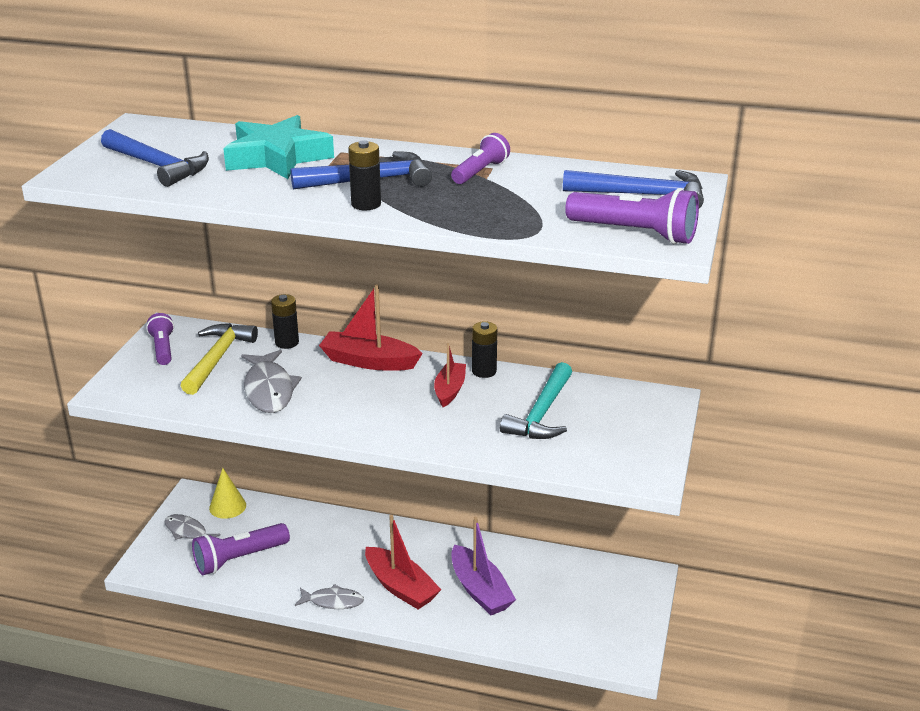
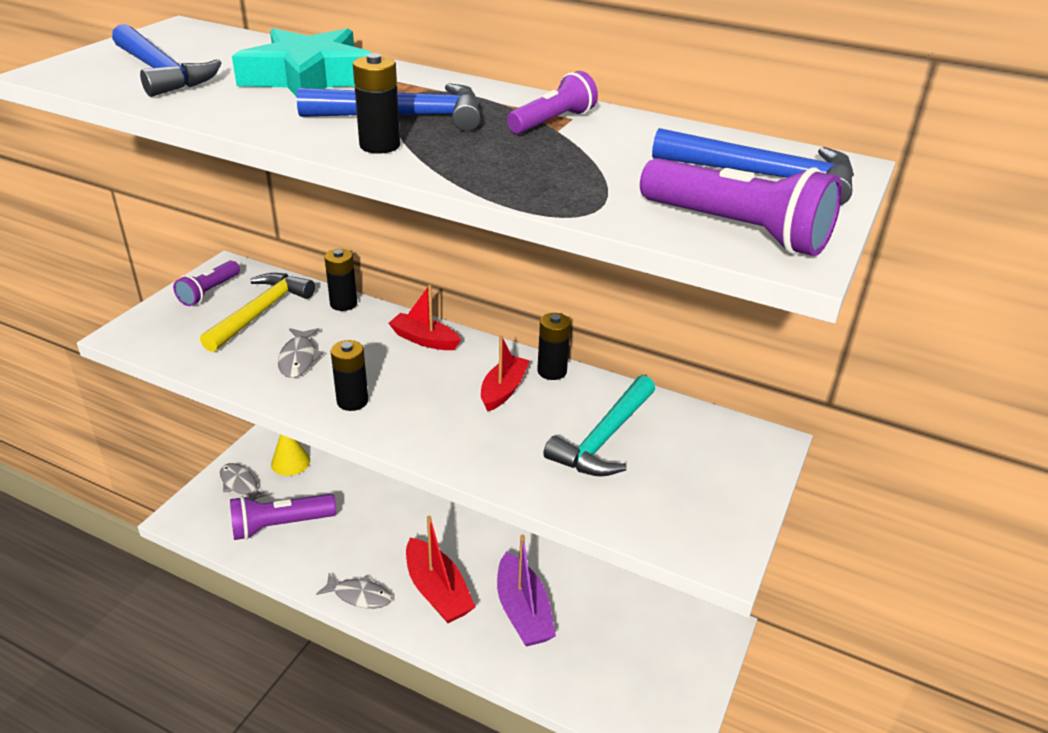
camera: 10 degrees right, 5 degrees up
(163, 348) = (209, 292): purple flashlight -> purple flashlight turned 150 degrees counterclockwise
(269, 389) = (298, 358): grey fish -> grey fish, size x0.64
(330, 415) = (352, 401): none -> black battery
(369, 361) = (424, 340): red boat -> red boat, size x0.65

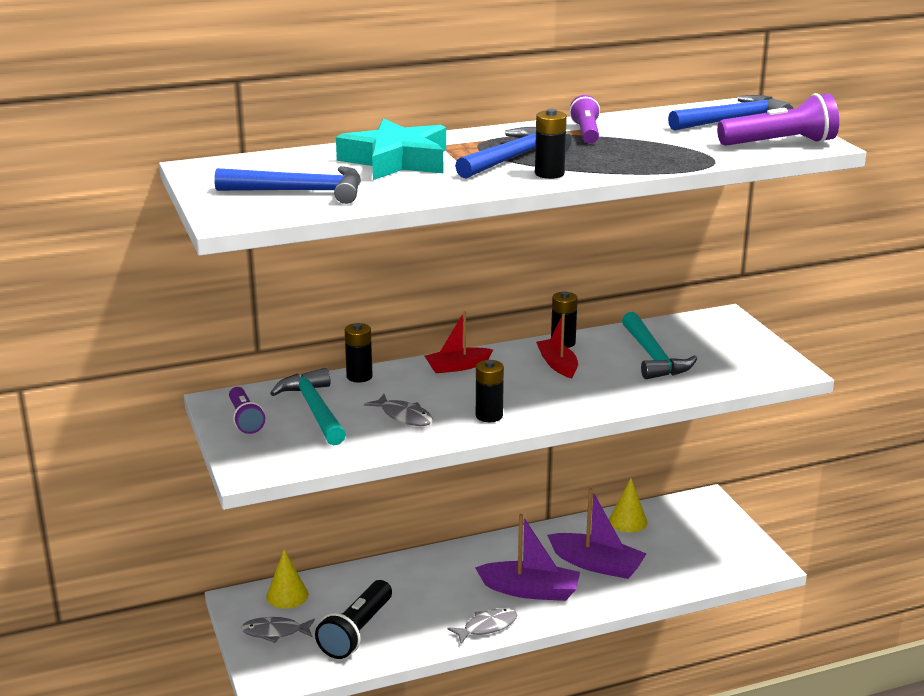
camera: 45 degrees left, 10 degrees down
(261, 312) = (314, 409): yellow hammer -> turquoise hammer
(280, 525) = (356, 632): purple flashlight -> black flashlight
(437, 591) = (530, 590): red boat -> purple boat
(613, 591) = (628, 521): none -> yellow cone

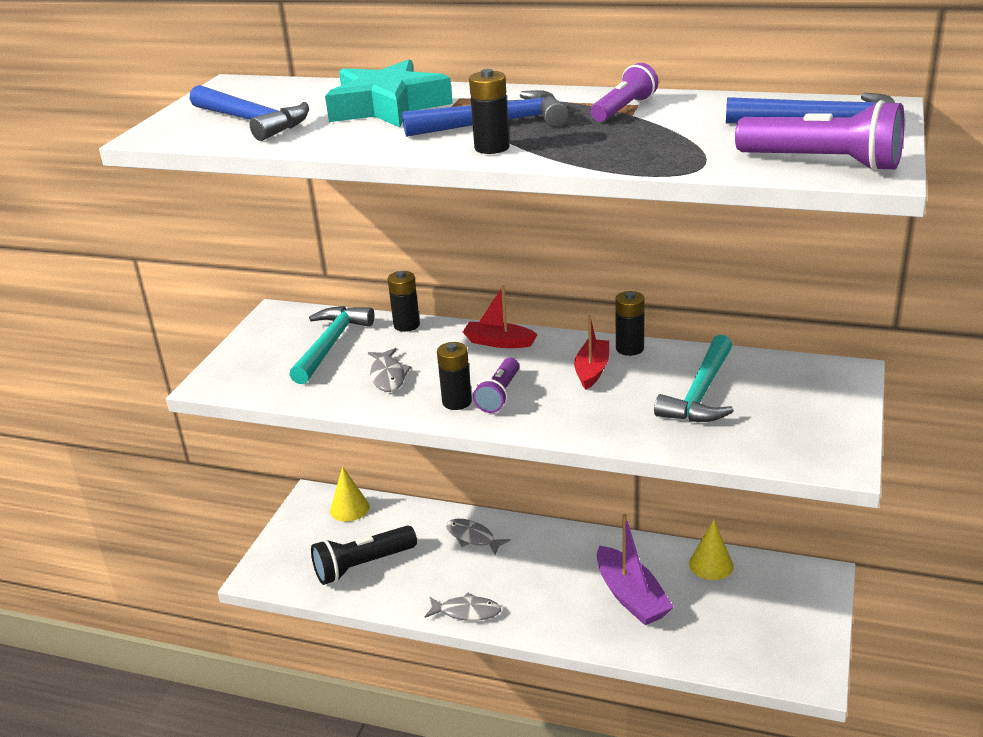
camera: 40 degrees right, 5 degrees up
(245, 419) = (271, 336): purple flashlight -> purple flashlight (499, 395)
(275, 632) = (307, 537): grey fish -> grey fish (473, 537)
(530, 590) = (541, 594): purple boat -> none

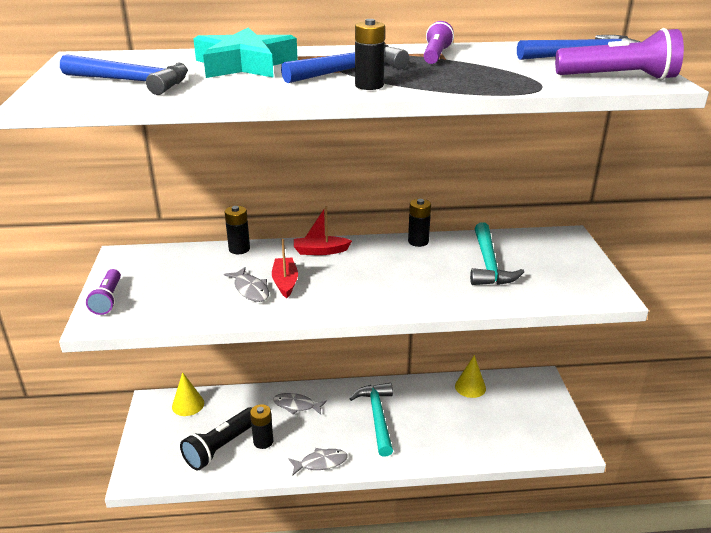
camera: 25 degrees left, 0 degrees up
(331, 344) = (185, 273): turquoise hammer -> turquoise hammer (377, 417)
(457, 402) = (319, 300): black battery -> black battery (263, 441)
(499, 395) = (349, 289): purple flashlight -> purple flashlight (108, 299)
(592, 370) = (403, 261): red boat -> red boat (285, 282)
(631, 596) = (431, 422): purple boat -> none

